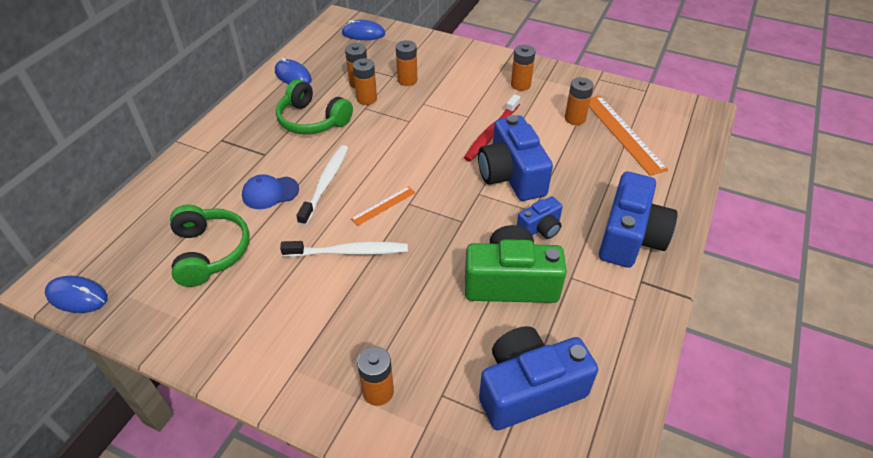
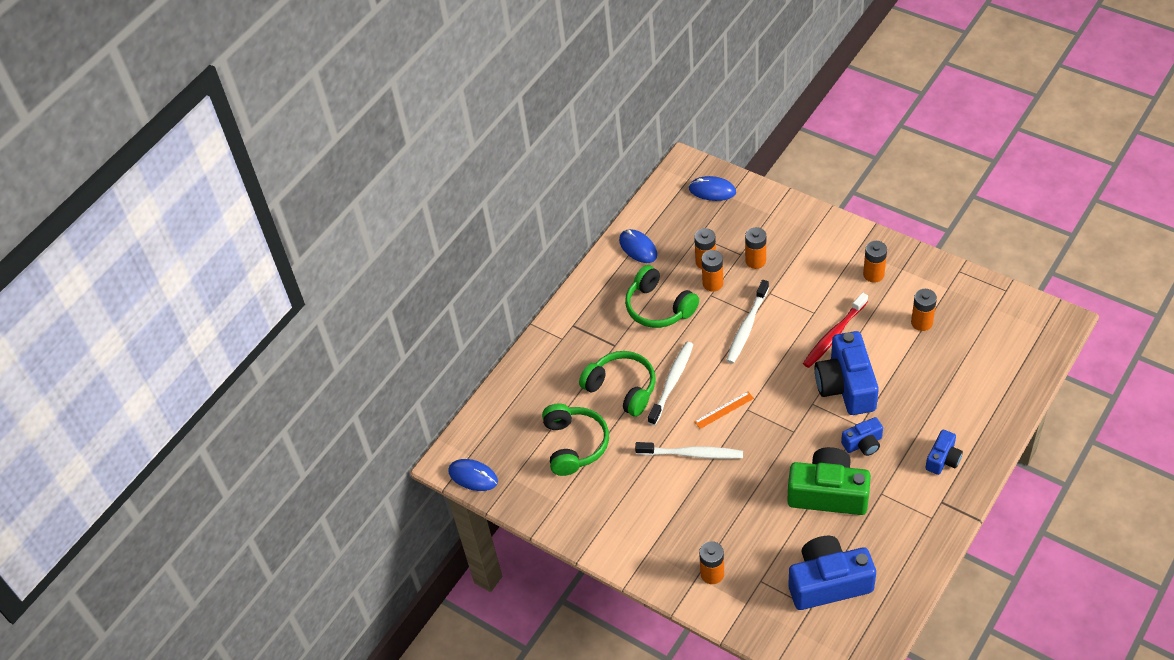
camera: 15 degrees right, 5 degrees up
(270, 193) = (622, 388): blue cap -> green headphones
(403, 131) = (747, 326): none -> white toothbrush
(623, 133) = (966, 344): orange ruler -> none
(630, 237) = (943, 459): blue camera -> blue camera, size x0.52

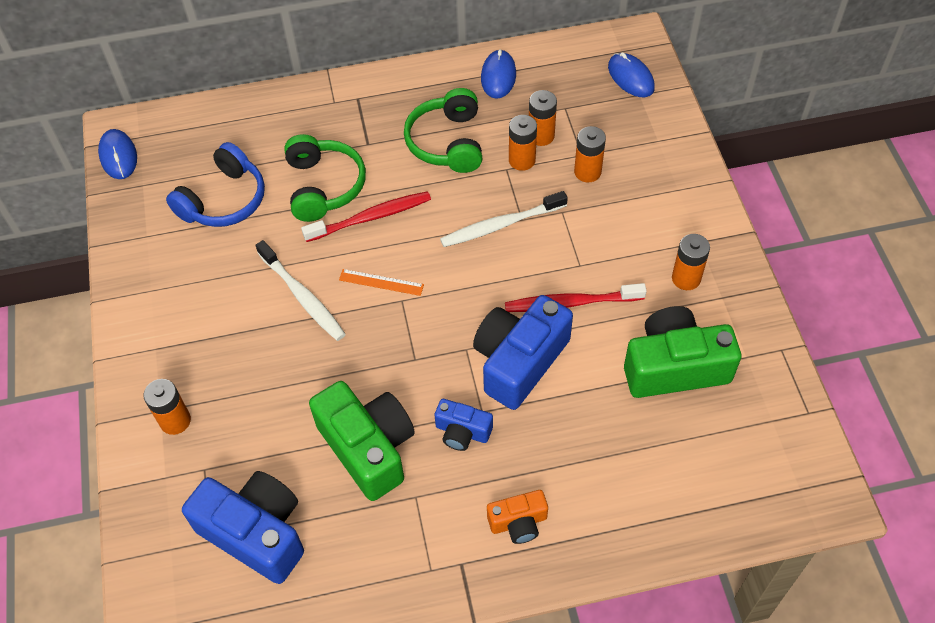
camera: 40 degrees right, 5 degrees up
(574, 445) = (224, 200): green headphones -> blue headphones
(671, 382) = (370, 217): white toothbrush -> red toothbrush
(921, 322) = (674, 367): orange battery -> green camera
(943, 459) = (518, 522): blue camera -> orange camera

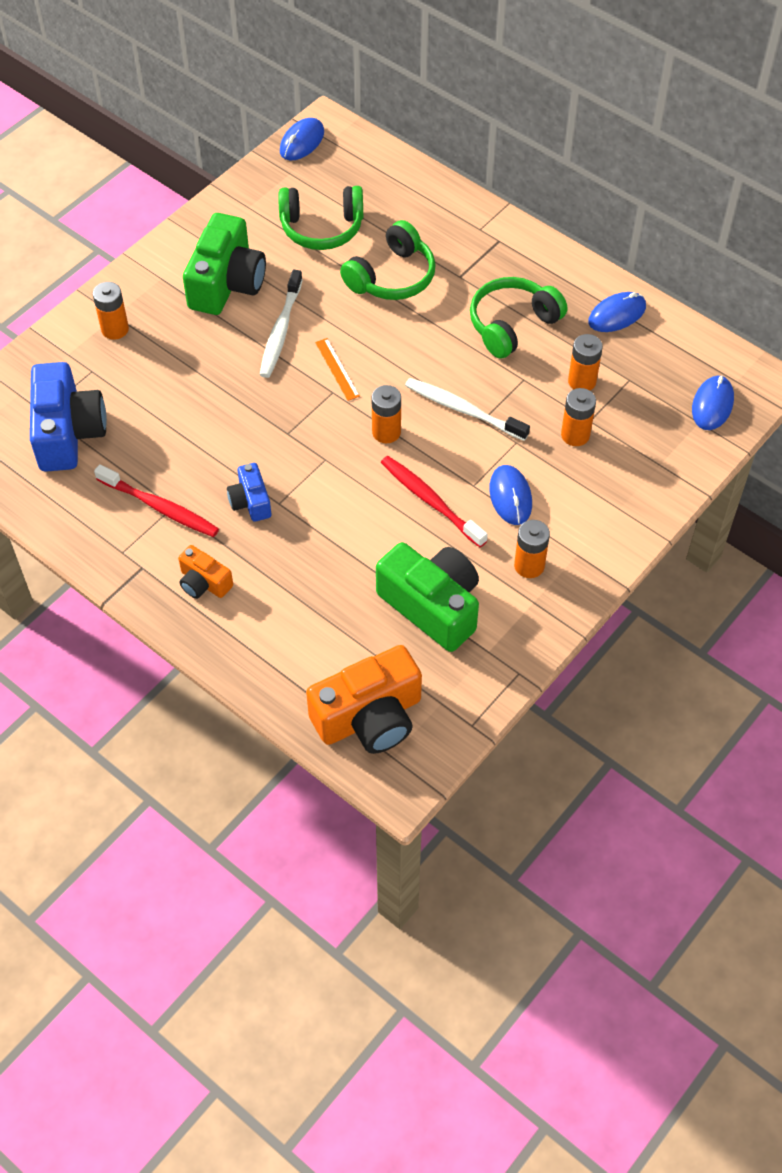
camera: 50 degrees right, 0 degrees up
(224, 200) = (322, 228): blue headphones -> green headphones
(368, 448) = (188, 453): green camera -> green camera (227, 283)
(370, 217) = (390, 324): red toothbrush -> red toothbrush (159, 507)
(519, 361) = (344, 499): blue camera -> none
(522, 160) = (543, 384): orange battery -> orange battery (386, 432)
(611, 248) = (510, 496): none -> blue mouse
(751, 481) = (369, 717): none -> orange camera

